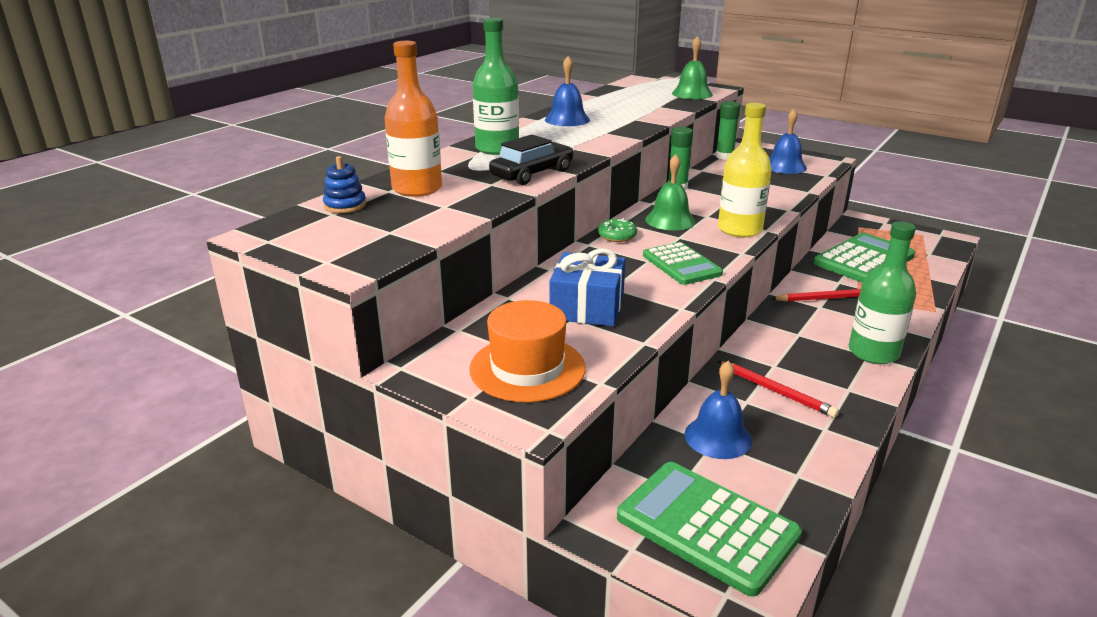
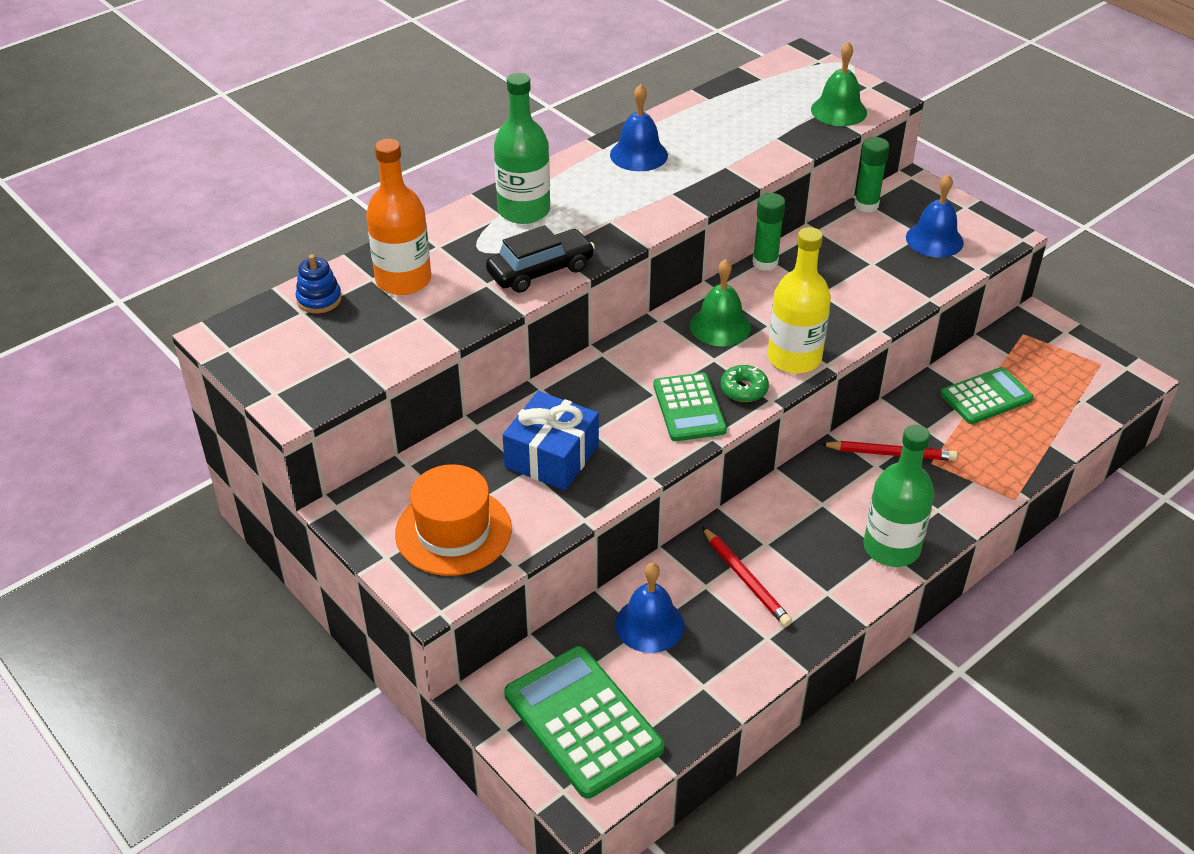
camera: 15 degrees right, 15 degrees up
(617, 236) = (642, 345): green donut -> green donut (744, 389)
(864, 260) = (986, 397): green calculator -> green calculator, size x0.65

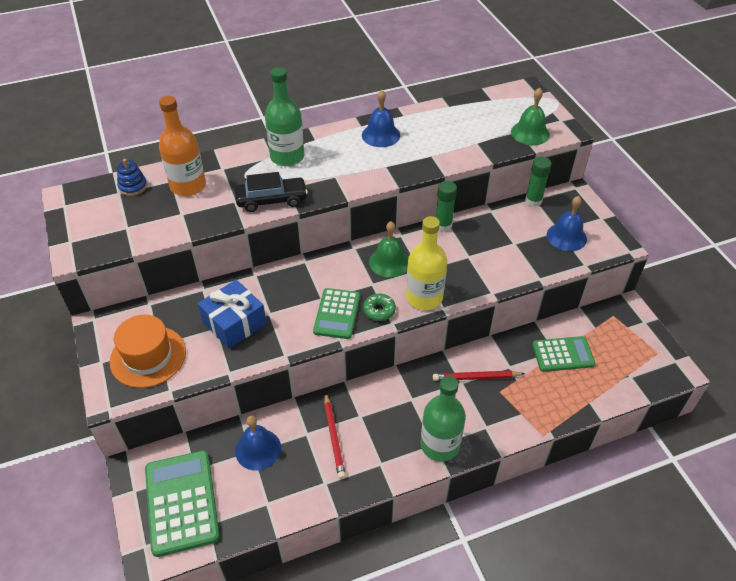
camera: 20 degrees right, 5 degrees up
(891, 454) = (476, 377): red pencil -> red pencil turned 150 degrees clockwise

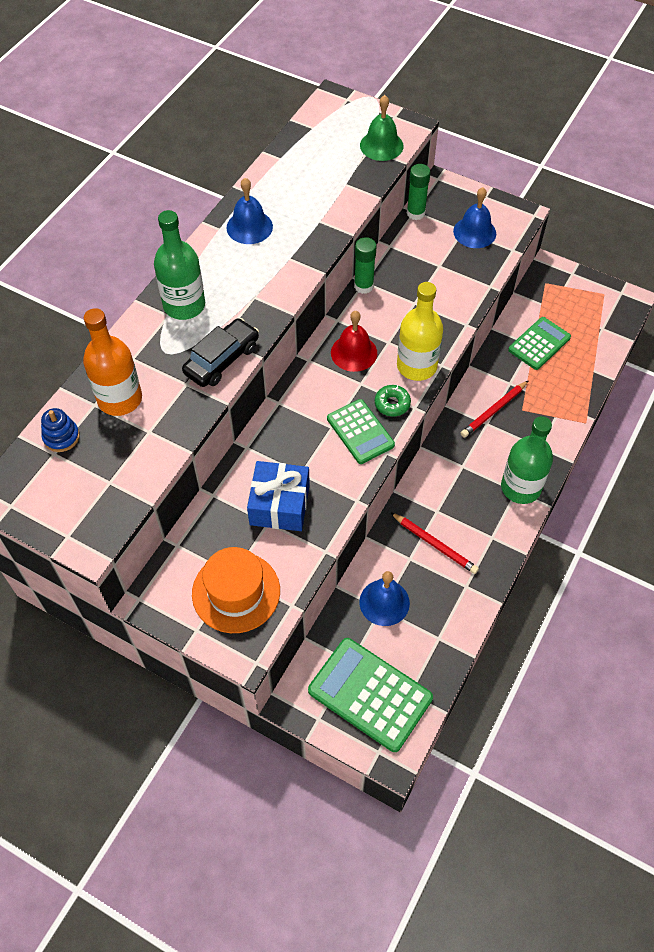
camera: 40 degrees left, 10 degrees up
(389, 262) = (354, 352): green bell -> red bell

